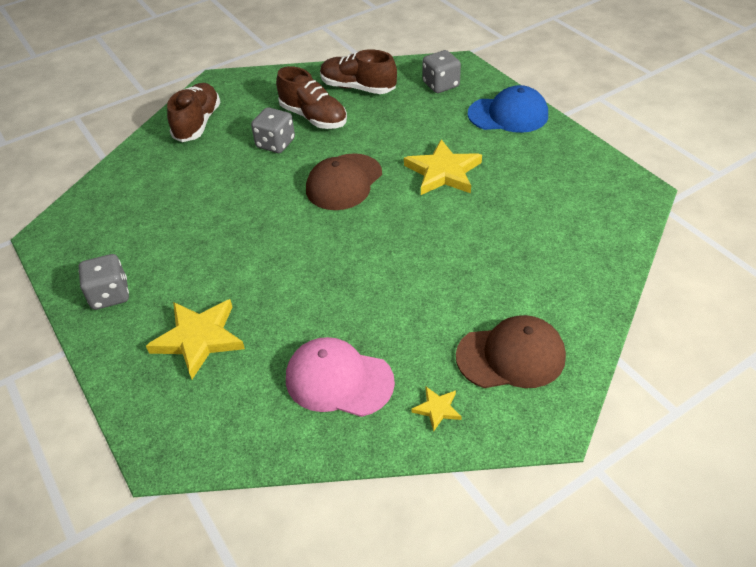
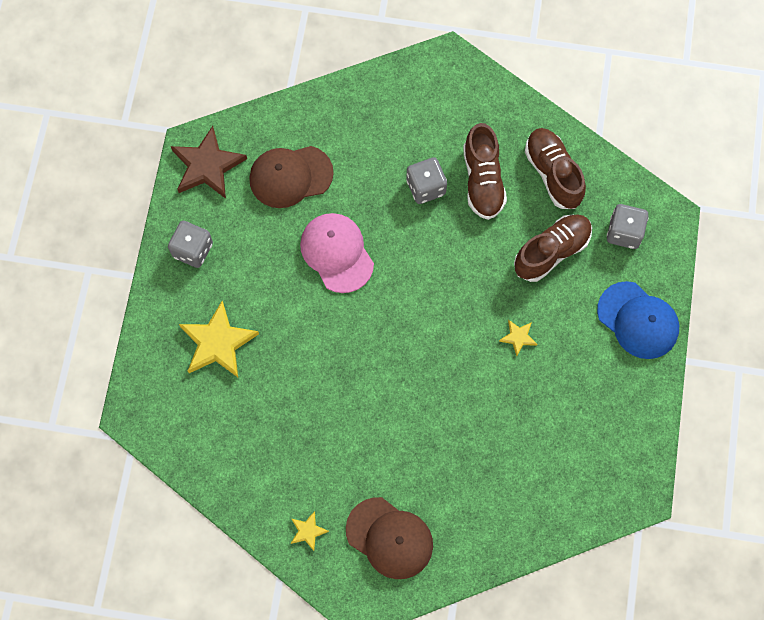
camera: 40 degrees right, 25 degrees up
(72, 237) = (207, 166): none -> brown star
(197, 123) = (388, 106): brown shoe -> brown shoe (551, 252)
(339, 380) = (272, 456): pink cap -> pink cap (337, 253)
(344, 182) = (436, 280): brown cap -> brown cap (290, 176)
(443, 172) = (518, 337): yellow star -> yellow star, size x0.48

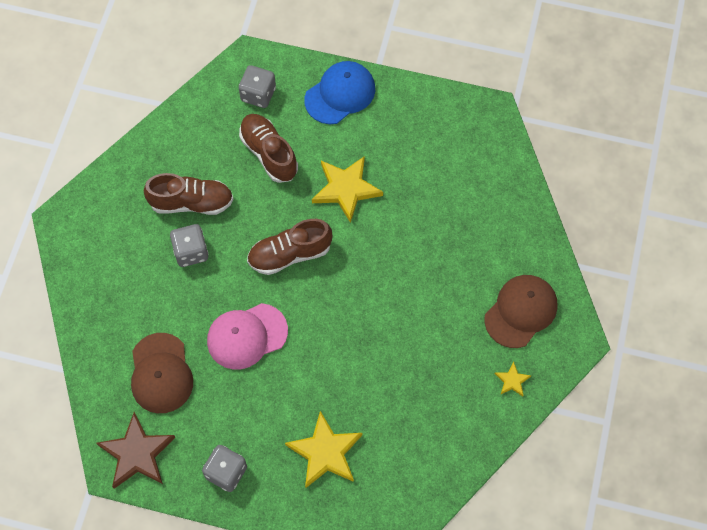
camera: 85 degrees left, 5 degrees down
(518, 337) = (346, 189): yellow star -> yellow star, size x2.09
(553, 174) = (193, 144): brown shoe -> brown shoe (290, 254)

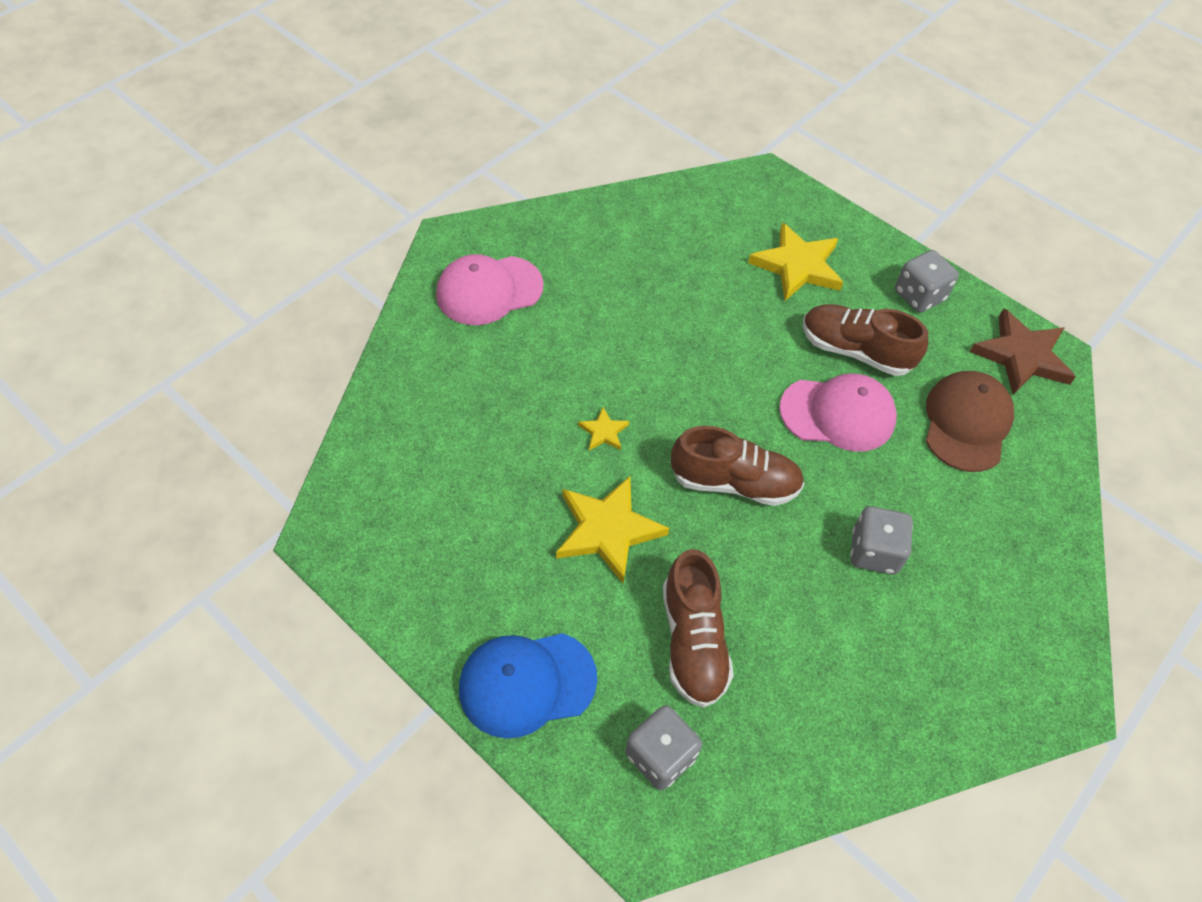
camera: 155 degrees left, 10 degrees down
(191, 202) = (847, 624): brown shoe -> brown shoe (855, 351)
(512, 381) = (551, 237): yellow star -> yellow star (603, 432)
(521, 311) = (489, 290): brown cap -> pink cap

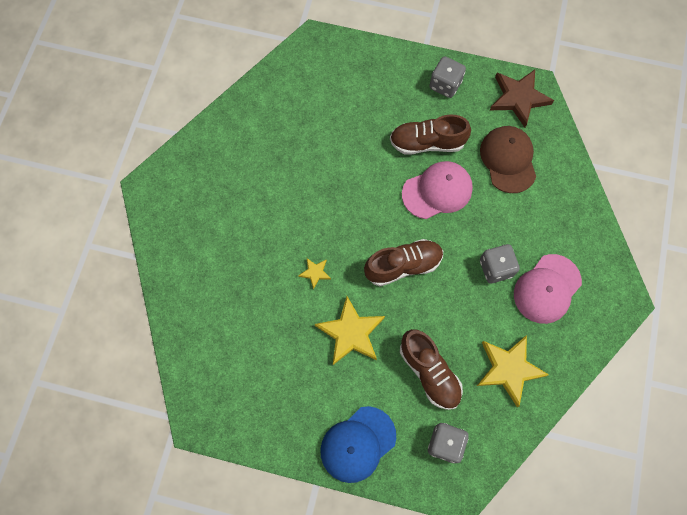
camera: 25 degrees left, 15 degrees up
(489, 290) = (193, 212): pink cap -> pink cap (547, 289)
(797, 266) = (366, 99): yellow star -> yellow star (509, 369)

